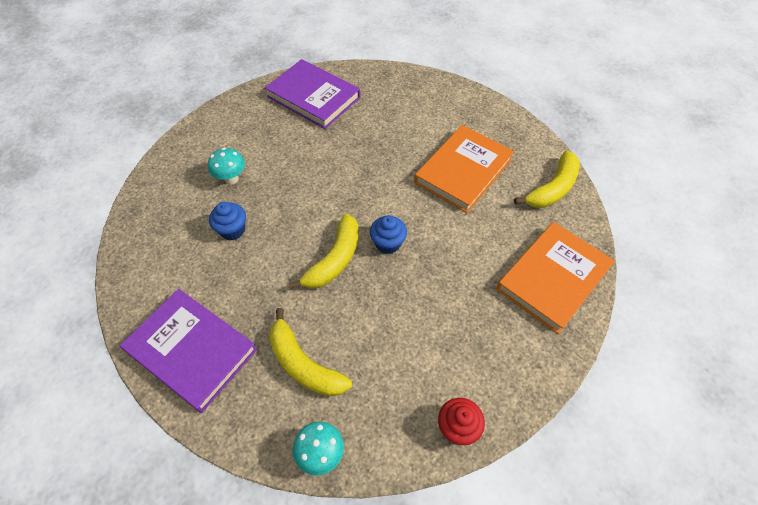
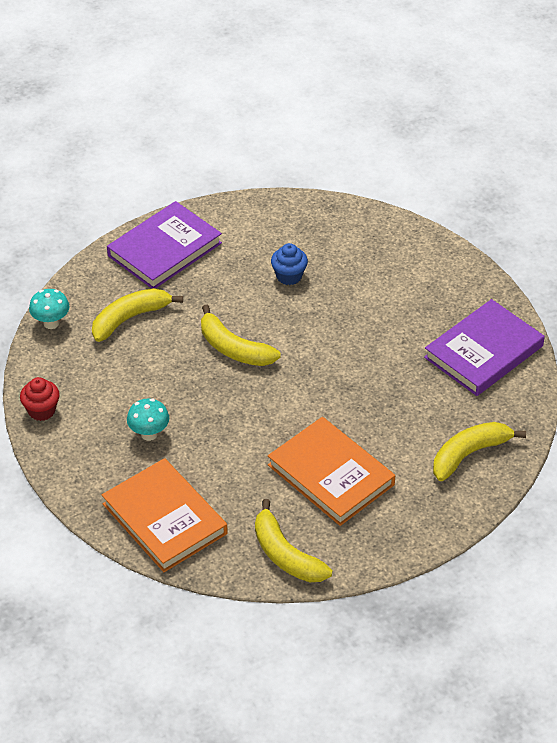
camera: 100 degrees right, 10 degrees down
(231, 179) = (359, 276): turquoise mushroom -> turquoise mushroom (149, 434)
(388, 243) = (243, 392): blue cupcake -> none
(418, 97) = (469, 454): none -> yellow banana

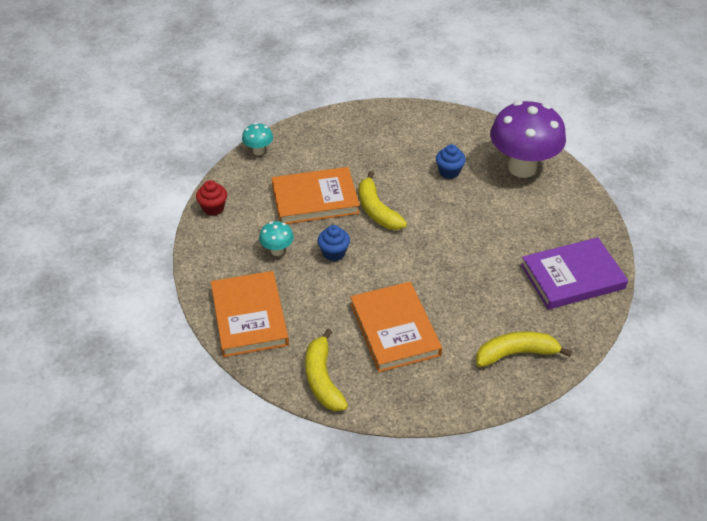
camera: 25 degrees right, 0 degrees up
(130, 318) = (315, 165): yellow banana -> none
(155, 359) = (315, 199): none -> orange book
(164, 249) = (369, 126): purple book -> none
(215, 414) = (334, 253): none -> blue cupcake
(367, 245) = (522, 168): none -> purple mushroom

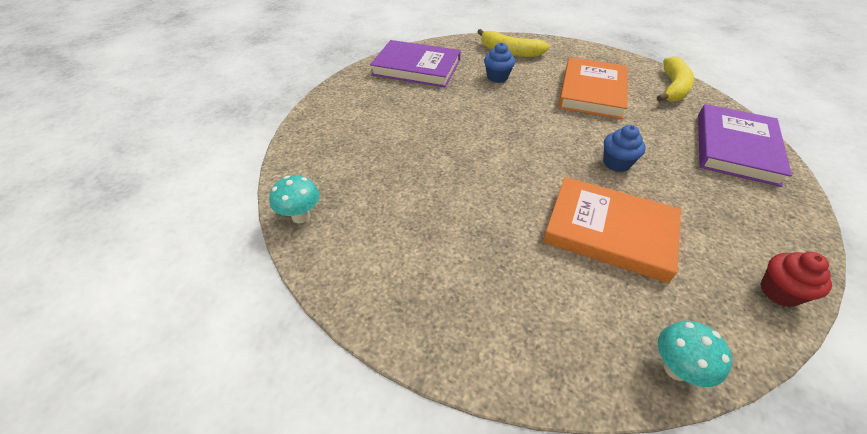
camera: 145 degrees left, 0 degrees up
(249, 317) = (735, 148): orange book -> purple book
(277, 250) = (686, 193): turquoise mushroom -> turquoise mushroom (301, 216)
(377, 210) = (536, 183): yellow banana -> none
(449, 172) = (413, 184): blue cupcake -> blue cupcake (497, 77)
(522, 168) = (335, 151): purple mushroom -> none

